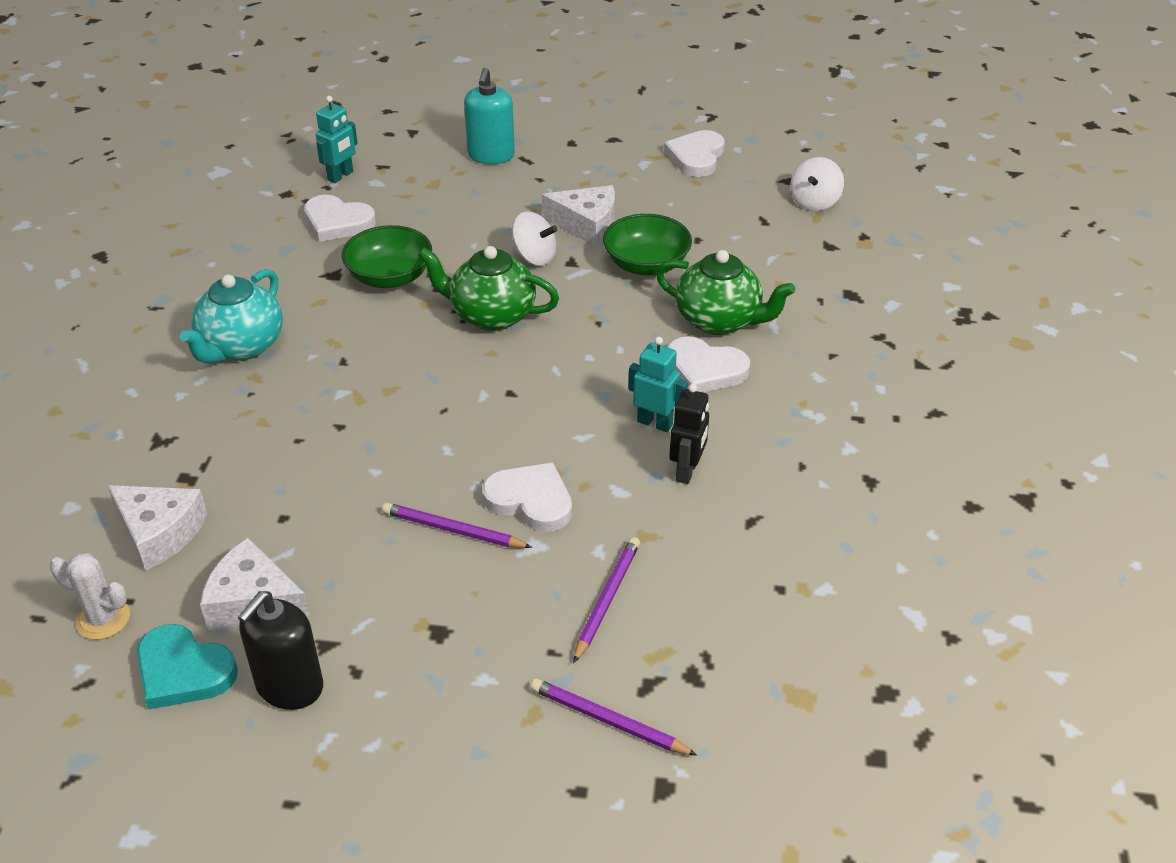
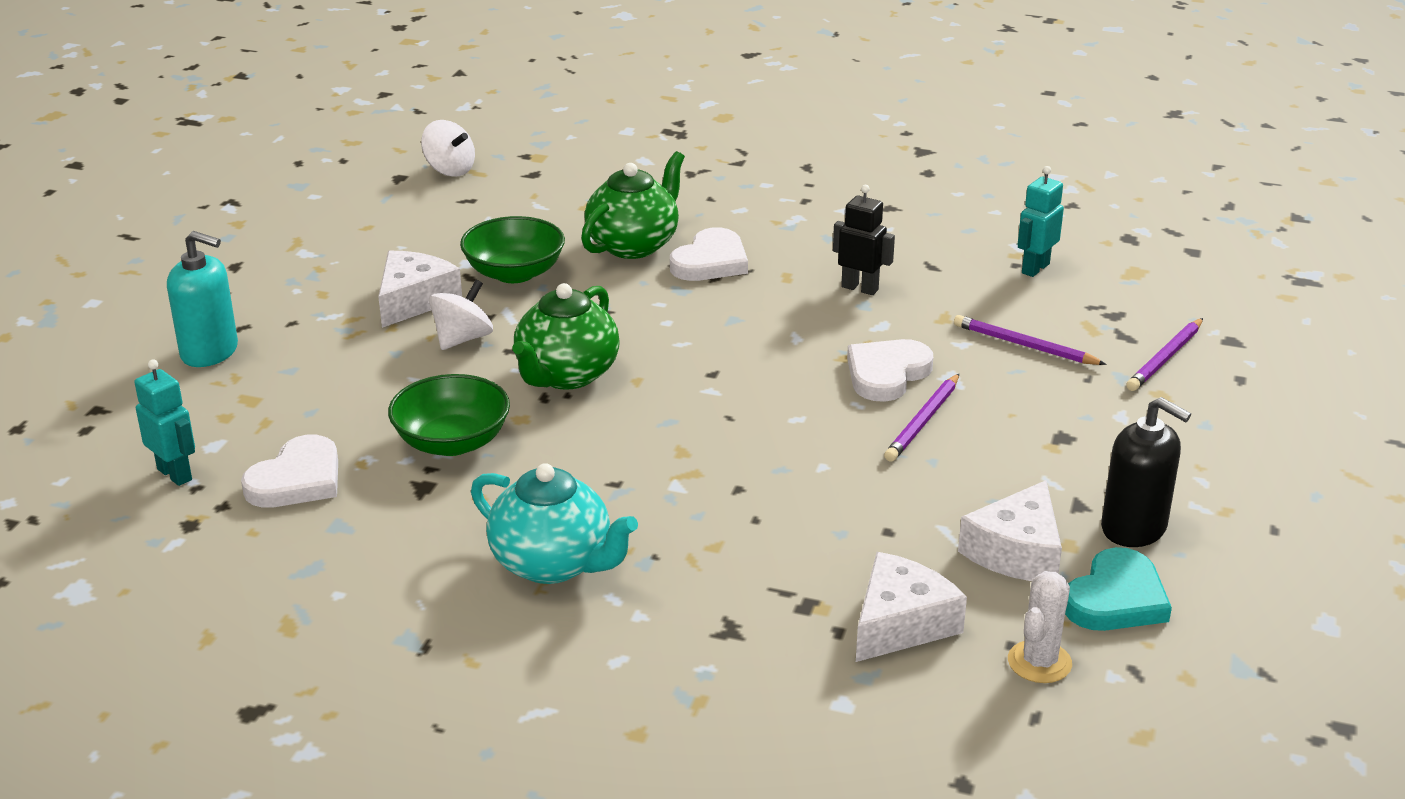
camera: 80 degrees left, 10 degrees down
(655, 423) = (785, 296): turquoise robot -> turquoise robot (1035, 268)
(696, 157) = (314, 220): white heart -> none

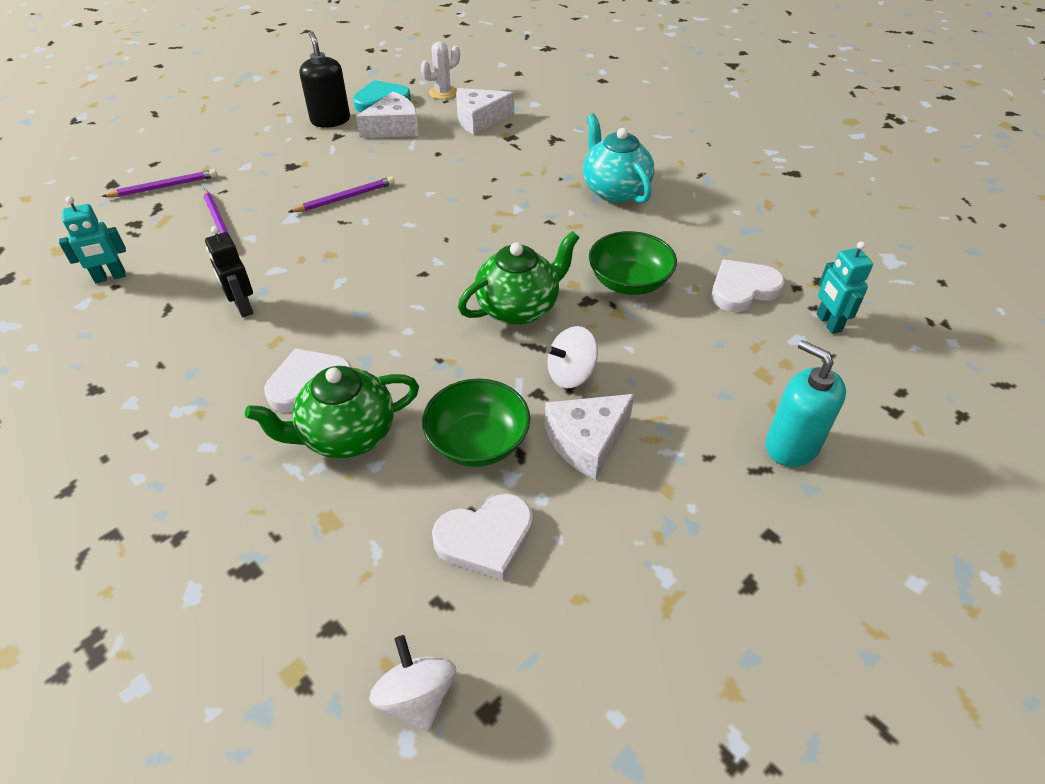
camera: 150 degrees left, 15 degrees up
(886, 374) = (322, 233): white heart -> white heart (485, 538)

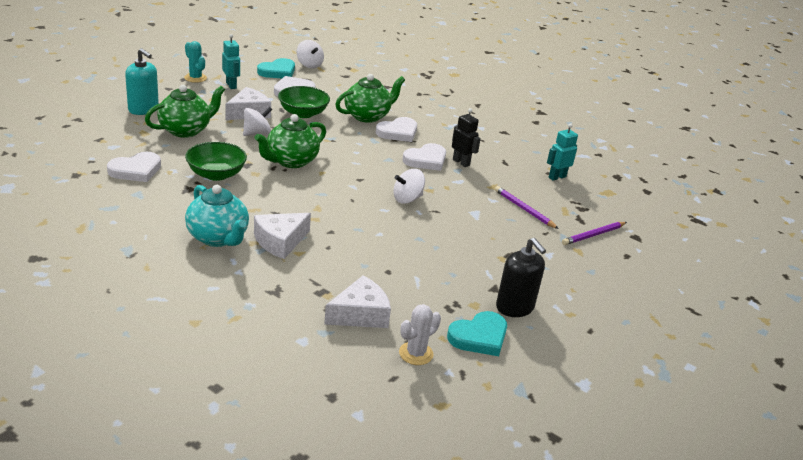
camera: 165 degrees right, 15 degrees down
(299, 312) = (426, 160): none -> white heart
(345, 198) = (445, 228): purple pencil -> none
(370, 239) = (407, 199): none -> white spinning top
(394, 128) = (445, 300): white cheese -> white cheese (280, 241)
(513, 642) = (278, 72): none -> turquoise heart
(695, 382) = (186, 130): none -> green teapot
(722, 590) = (195, 78): none -> turquoise cactus
(828, 323) = (87, 153): turquoise robot -> turquoise robot (231, 85)

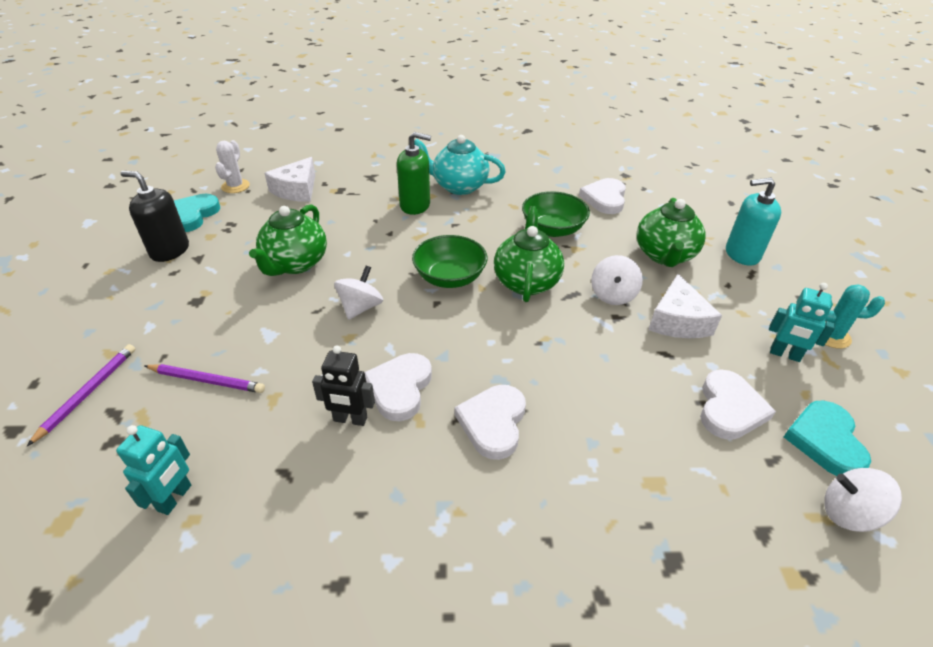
camera: 145 degrees right, 10 degrees up
(280, 241) = (415, 205): white cheese -> green soap dispenser
(303, 113) = (638, 366): green bowl -> green bowl (449, 277)
(367, 116) = (572, 429): green teapot -> green teapot (295, 264)

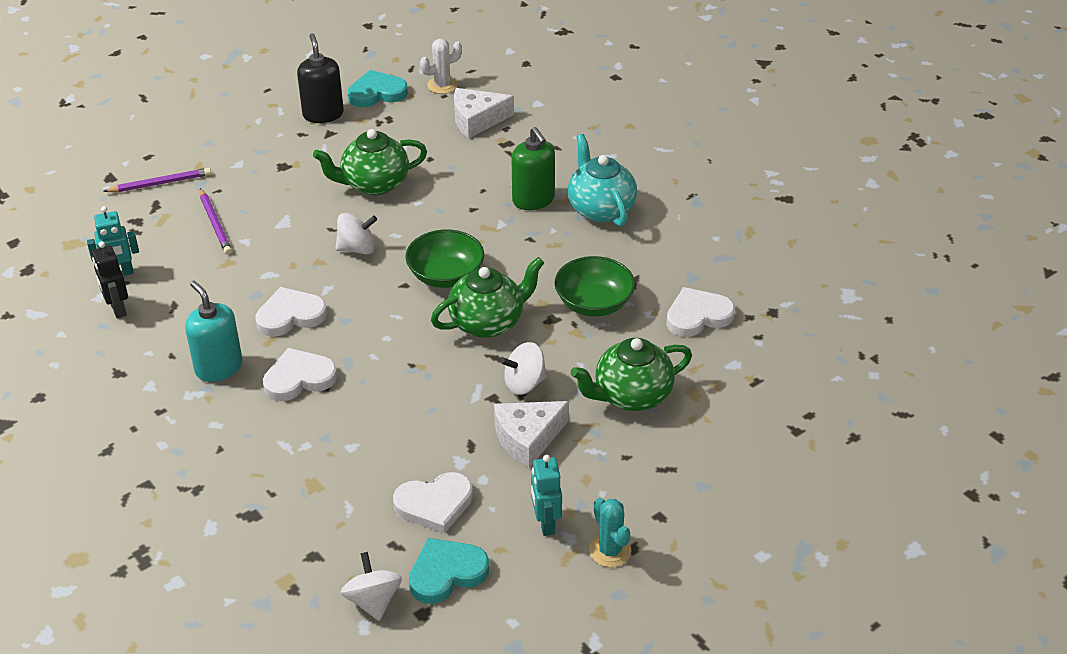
camera: 55 degrees right, 0 degrees up
(350, 419) = (240, 308): black robot -> black robot (117, 309)
(742, 254) = (698, 452): turquoise soap dispenser -> turquoise soap dispenser (218, 367)

